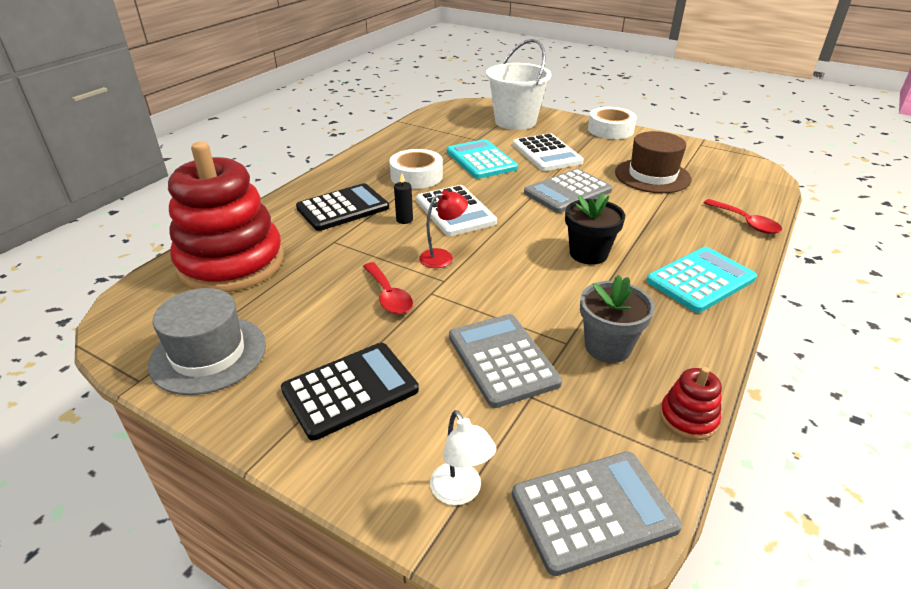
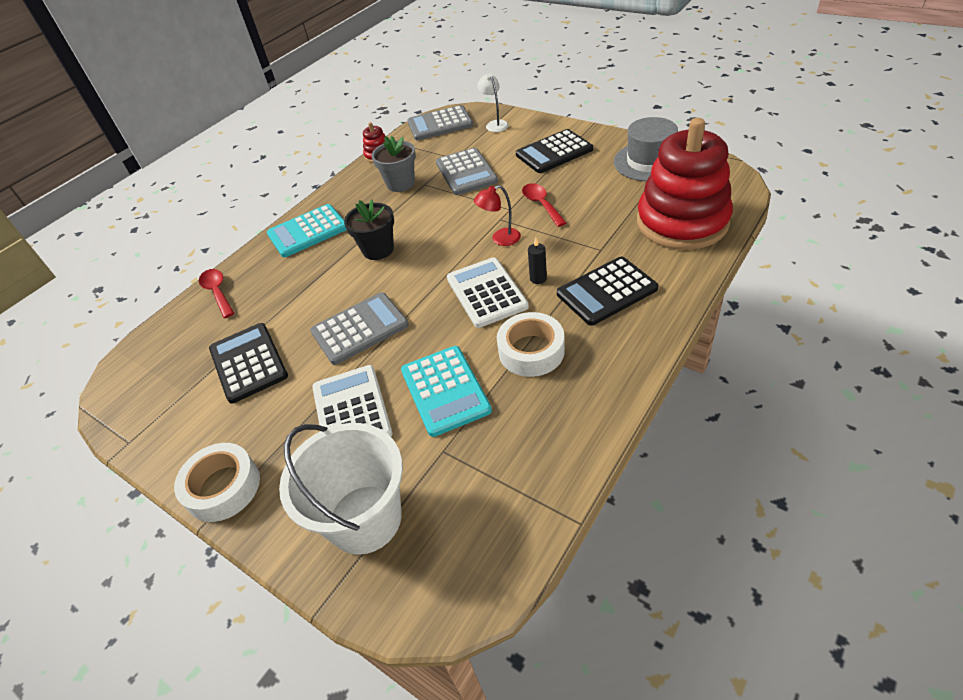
camera: 170 degrees left, 10 degrees up
(652, 176) = (248, 363): brown hat -> black calculator

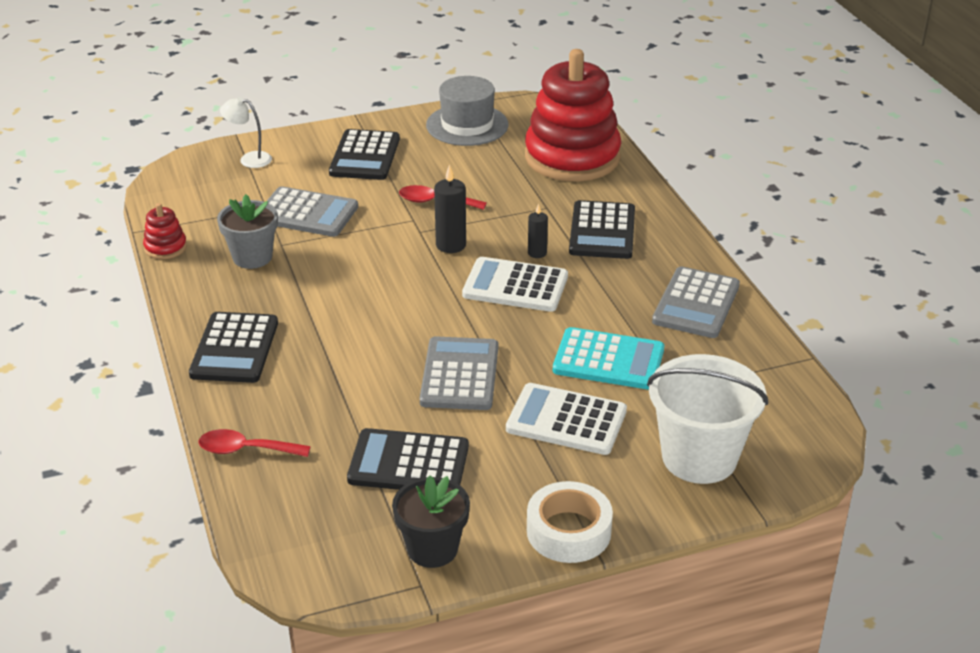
camera: 60 degrees left, 10 degrees down
(308, 231) = (234, 348): turquoise calculator -> black calculator
(378, 249) = (349, 317): black flower pot -> black flower pot (432, 549)
(440, 124) = (180, 187): grey calculator -> grey calculator (696, 304)
(500, 239) = (451, 245): red lamp -> black candle
(531, 351) = (620, 298): white tape -> none

